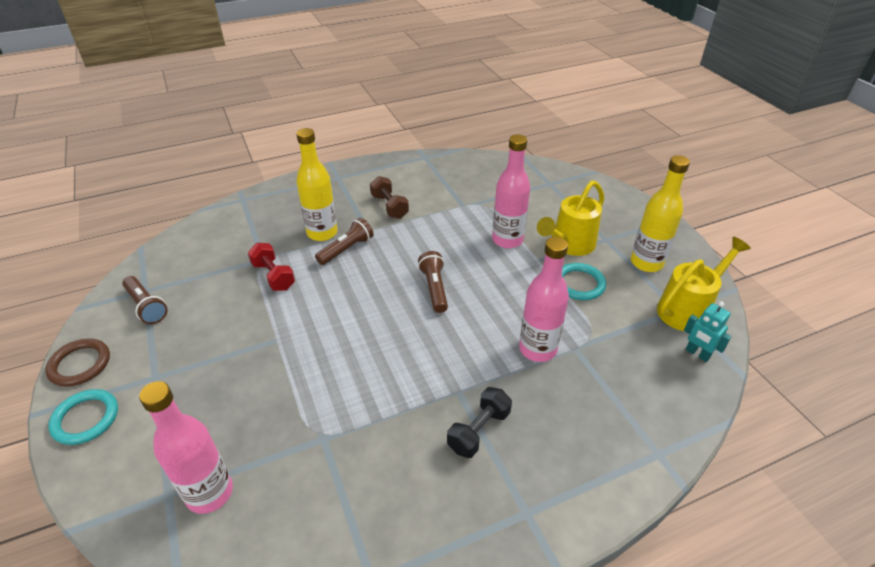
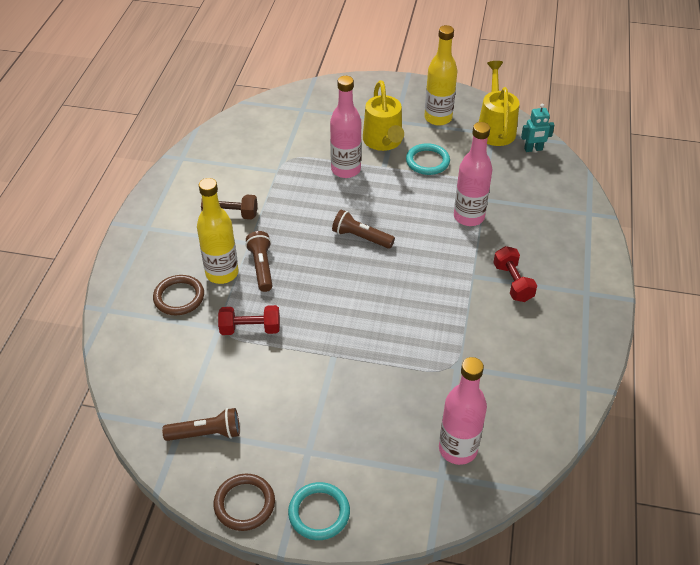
camera: 55 degrees left, 5 degrees up
(280, 225) = (179, 297): none -> brown ring
(479, 431) = (513, 282): black dumbbell -> red dumbbell

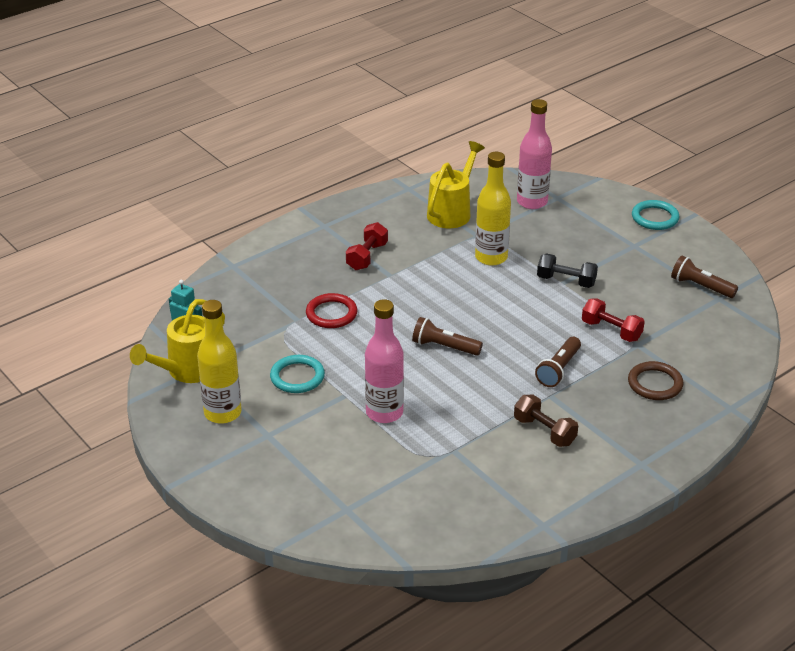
camera: 140 degrees left, 10 degrees down
(222, 273) = (599, 383): yellow bottle -> yellow bottle (491, 257)
(244, 504) = (701, 242): brown ring -> none
(331, 360) = (566, 281): none -> black dumbbell
(361, 237) = (444, 347): brown flashlight -> brown flashlight turned 135 degrees clockwise
(383, 142) = (311, 419): yellow watering can -> yellow watering can (452, 212)
(469, 217) = (331, 314): pink bottle -> red ring

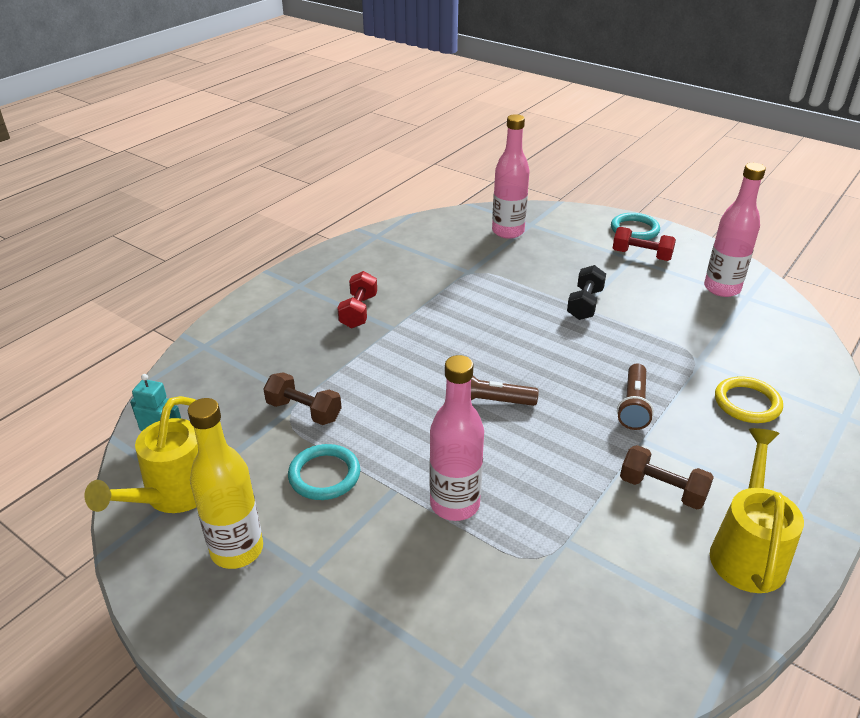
camera: 15 degrees left, 0 degrees up
(296, 329) = (304, 411): none -> brown dumbbell
(331, 314) = (340, 384): red ring -> none
(452, 212) = (431, 252): yellow watering can -> yellow watering can (747, 550)
(491, 257) = (494, 292): yellow bottle -> none
(566, 281) = (585, 304): black dumbbell -> black dumbbell turned 75 degrees counterclockwise
(611, 331) = (663, 350): red dumbbell -> red dumbbell (641, 255)
(655, 384) = (747, 403): brown ring -> yellow ring
(701, 287) = (722, 288): brown flashlight -> pink bottle

